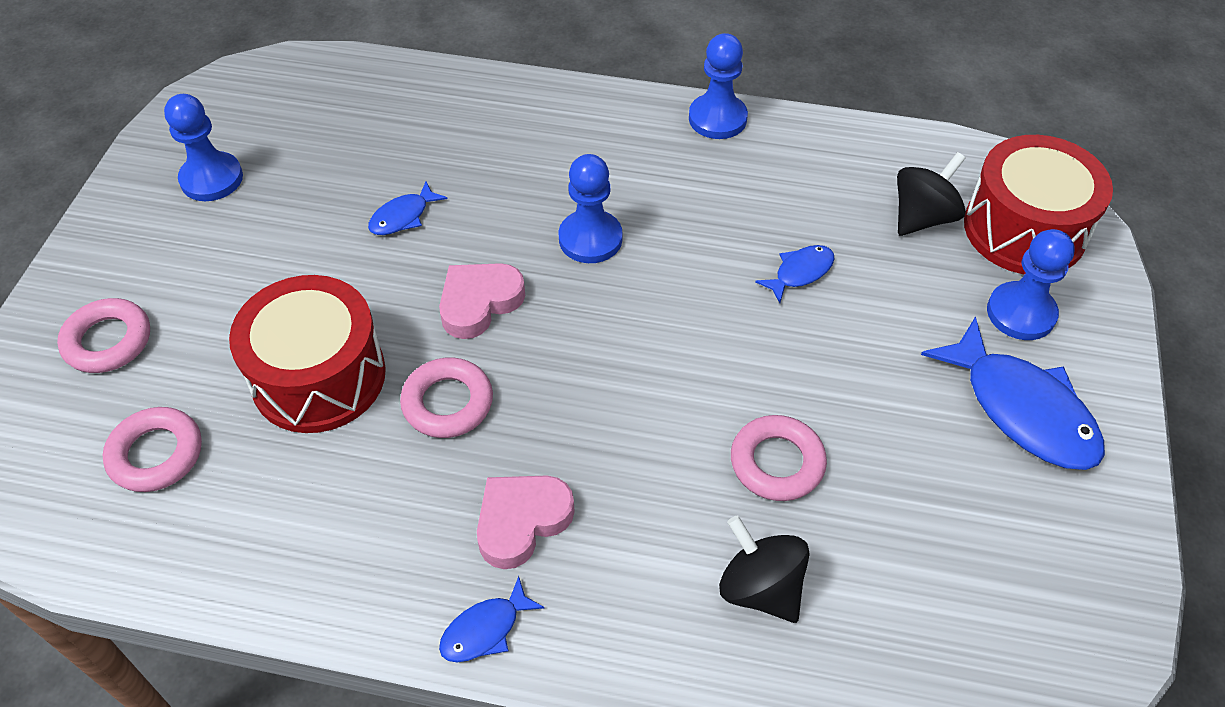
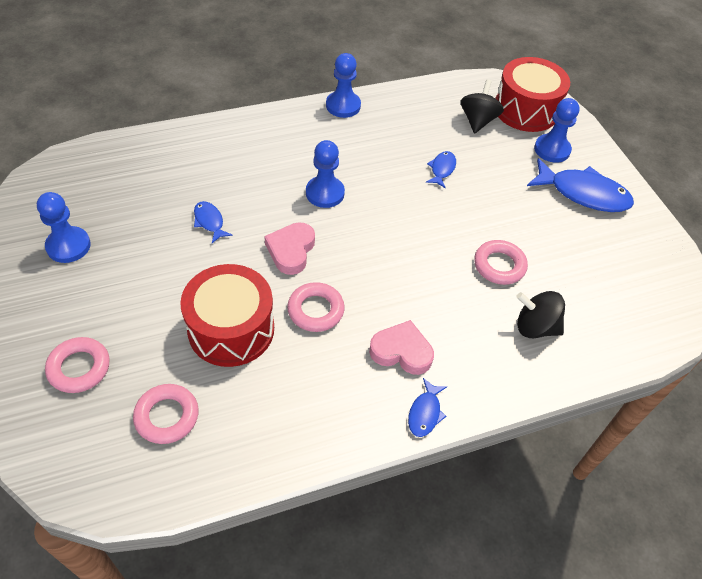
camera: 35 degrees left, 0 degrees up
(403, 216) = (209, 222): blue fish -> blue fish turned 135 degrees clockwise
(522, 521) = (401, 351): pink heart -> pink heart turned 90 degrees clockwise

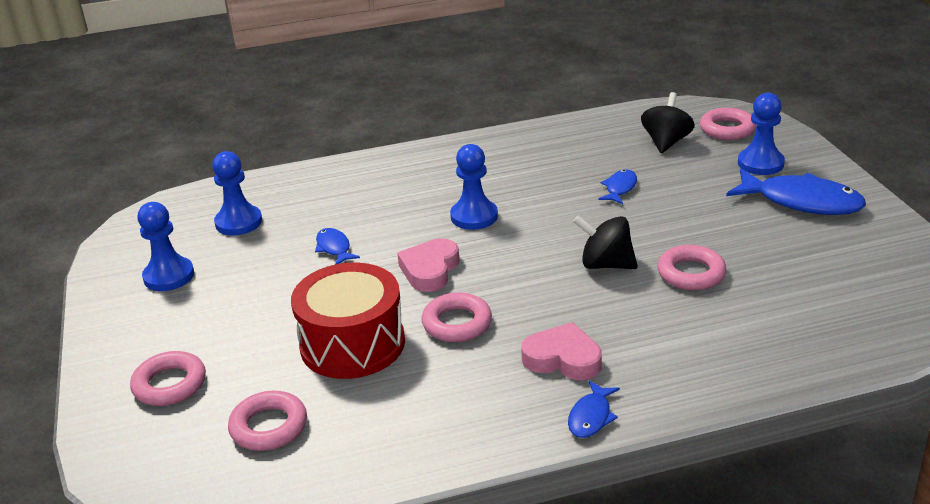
camera: 10 degrees right, 20 degrees down
(343, 106) = (500, 138): blue pawn -> blue pawn (238, 222)
(526, 110) = (727, 129): red drum -> pink ring
(535, 327) = (737, 330): black spinning top -> black spinning top (606, 264)

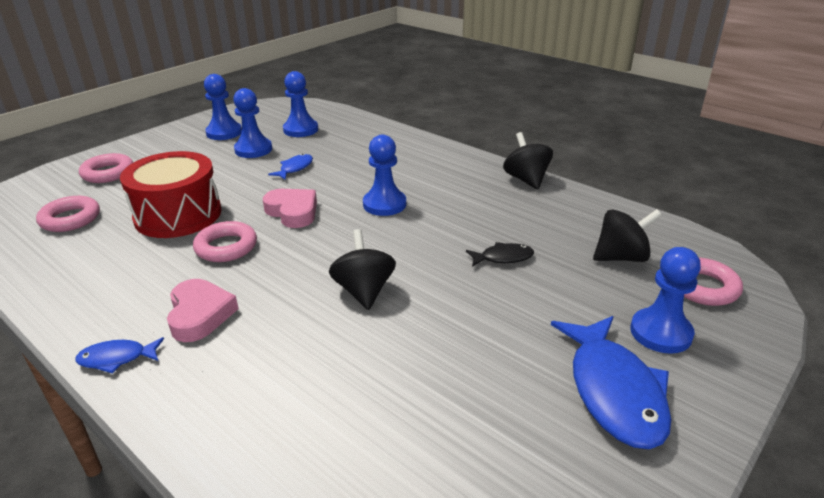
camera: 55 degrees right, 0 degrees up
(249, 265) = (253, 150): none -> blue pawn
(430, 270) = (293, 212): pink heart -> pink heart turned 60 degrees clockwise
(511, 136) = (526, 179): none -> black spinning top
(620, 188) = (503, 258): blue fish -> black fish
(691, 273) = (388, 348): pink ring -> none

